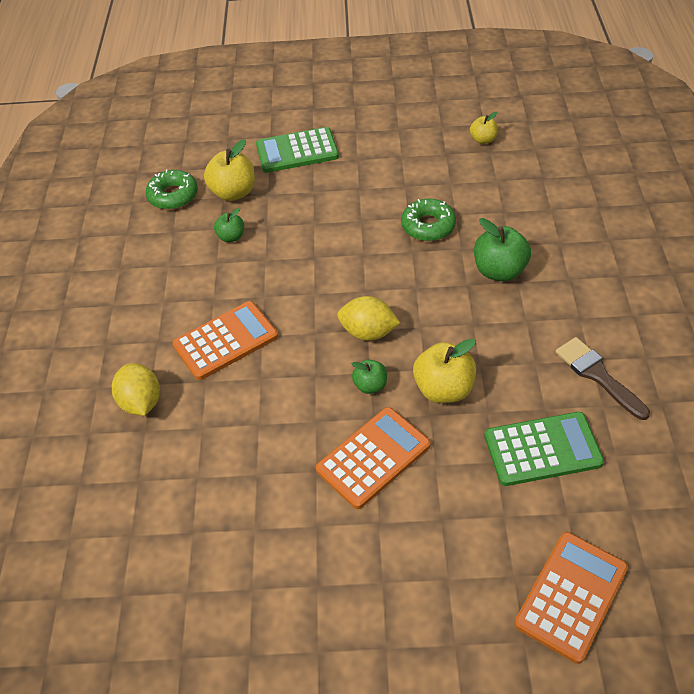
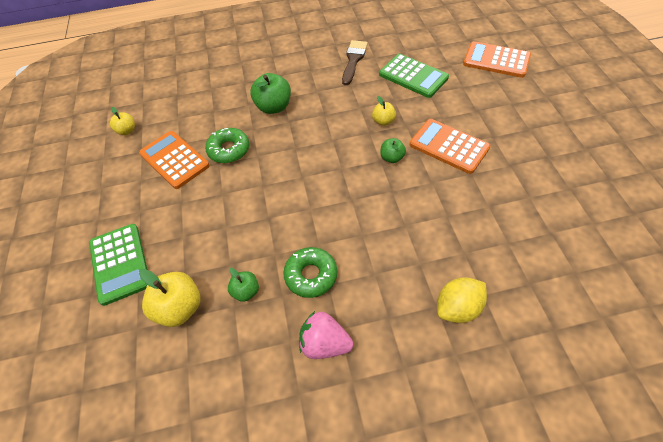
camera: 100 degrees left, 5 degrees up
(154, 289) = (324, 343): none -> pink strawberry
(173, 196) = (181, 372): green donut -> green donut (311, 275)
(226, 341) = (374, 260): orange calculator -> orange calculator (174, 160)
(368, 332) = (344, 167): yellow lemon -> none
(443, 389) = (383, 121): yellow apple -> yellow apple, size x0.57
(542, 449) = (413, 76): green calculator -> green calculator turned 150 degrees clockwise
(597, 375) = (353, 60): brown brush -> brown brush turned 150 degrees clockwise

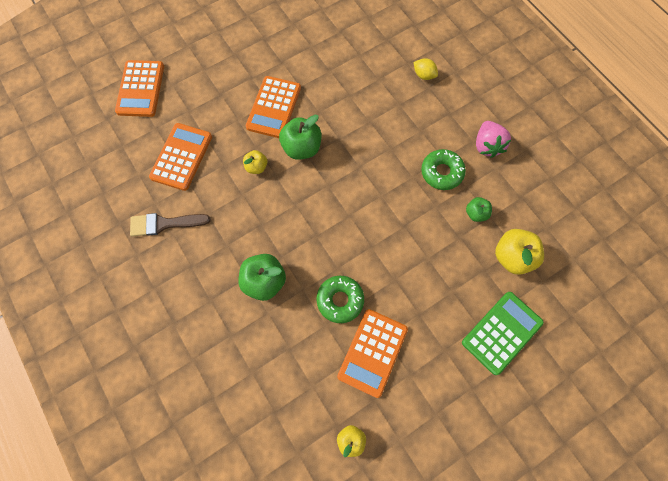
camera: 115 degrees left, 15 degrees up
(392, 158) = (302, 148): green apple -> green apple, size x1.75
(413, 76) = (181, 157): green calculator -> orange calculator
(458, 308) = (424, 75): yellow lemon -> yellow lemon, size x0.66

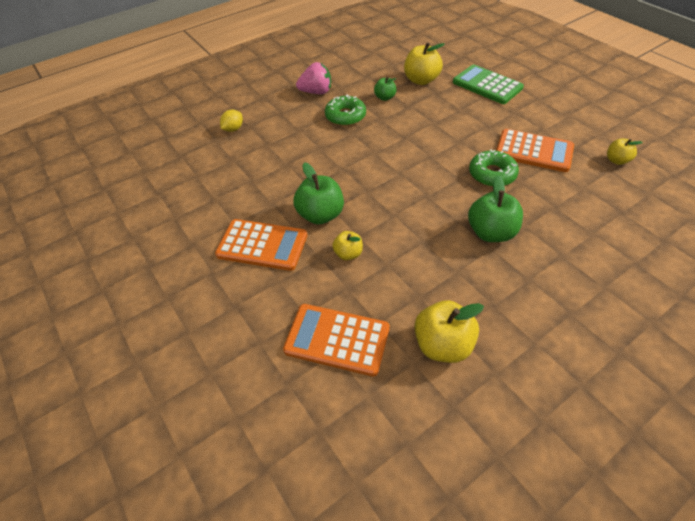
camera: 90 degrees left, 20 degrees down
(140, 89) = (210, 421): orange calculator -> none
(164, 224) = (442, 345): brown brush -> yellow apple

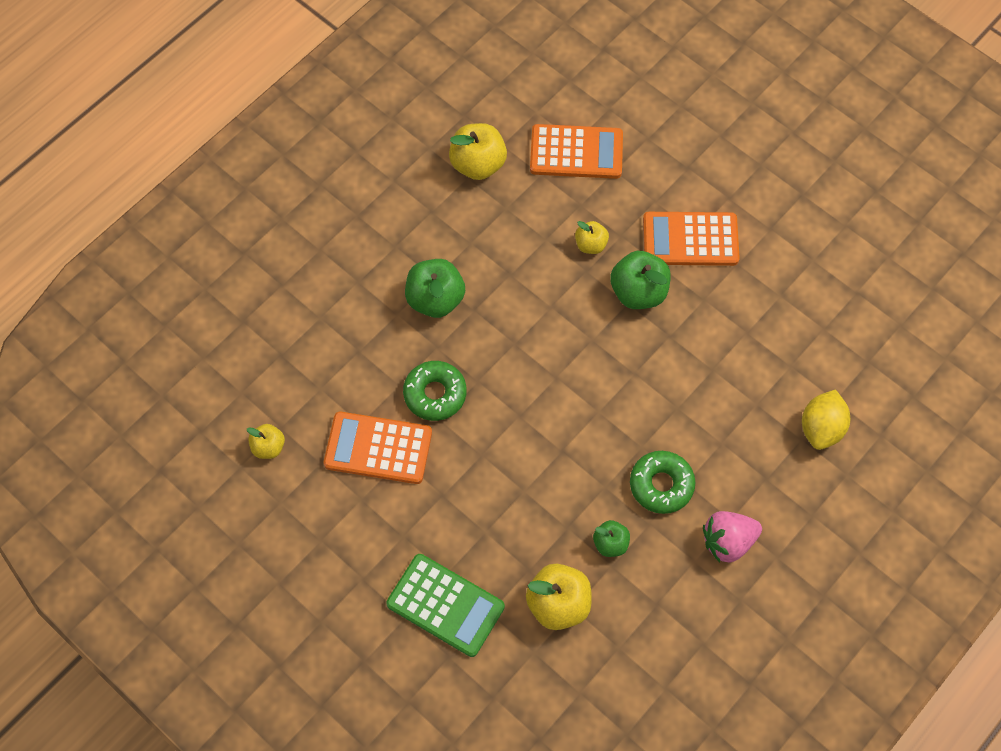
camera: 165 degrees right, 15 degrees up
(233, 129) = (821, 428): yellow lemon -> yellow lemon, size x1.51

